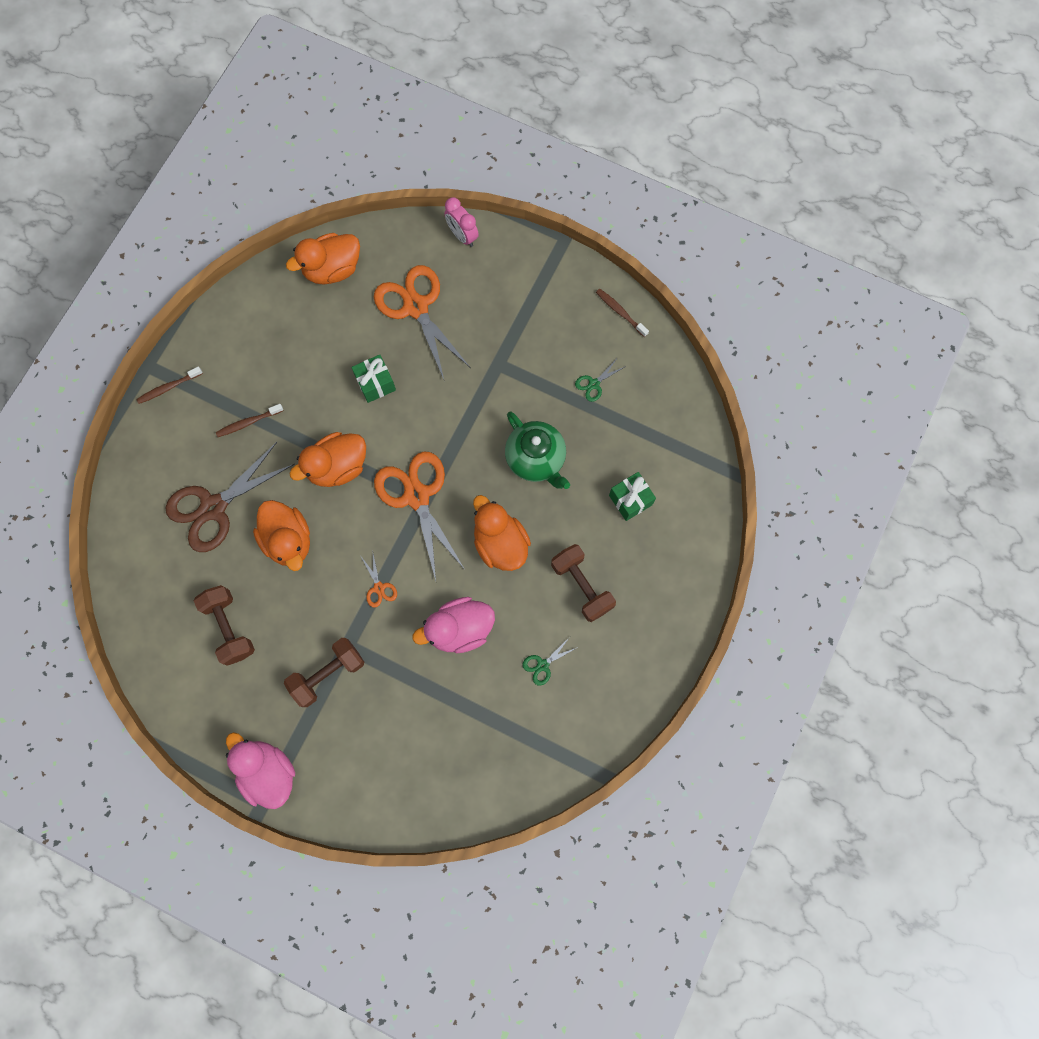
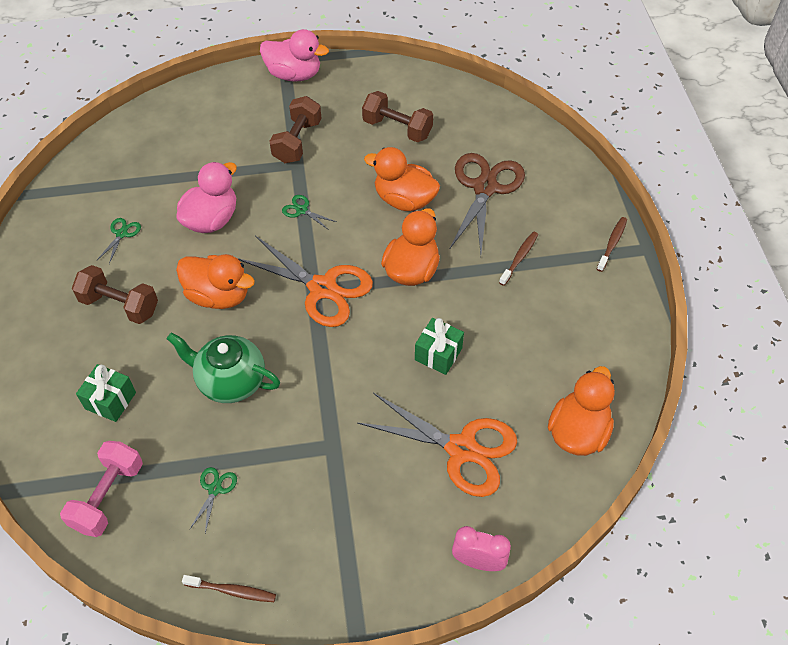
camera: 145 degrees right, 20 degrees down
(379, 588) = (302, 210): orange scissors -> green scissors
(667, 424) = (108, 496): none -> pink dumbbell

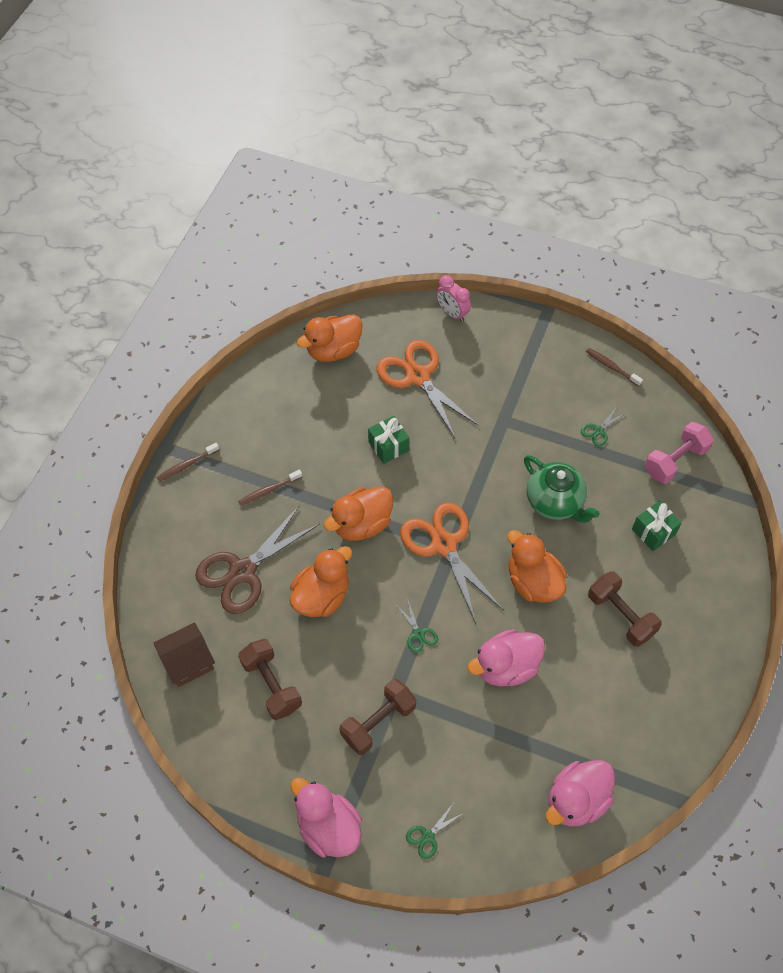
camera: 150 degrees left, 5 degrees up
(112, 160) = (576, 800): none -> pink duck
(122, 234) = (595, 694): green scissors -> green scissors (428, 836)
(404, 200) = (321, 596): orange duck -> orange duck turned 105 degrees counterclockwise
(473, 115) = (188, 662): none -> brown house

